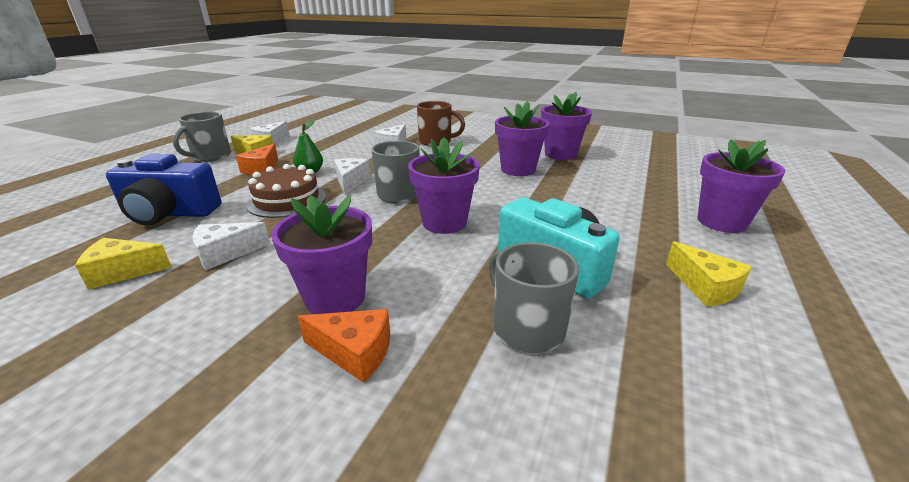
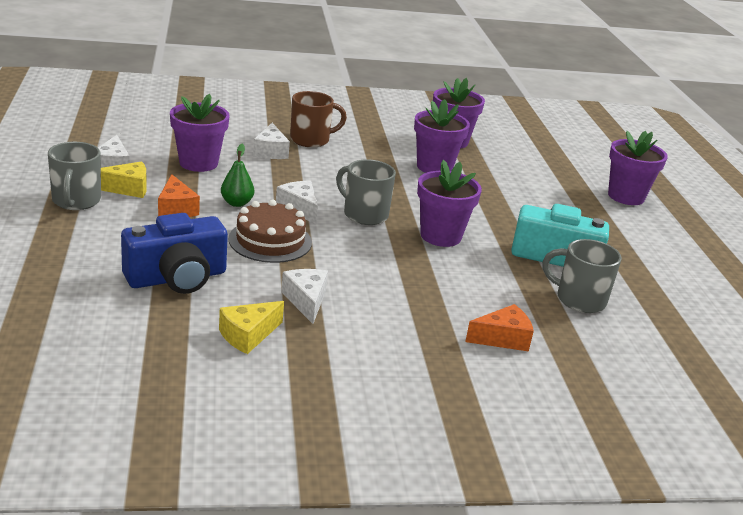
camera: 35 degrees left, 0 degrees up
(225, 253) = (306, 301): white cheese -> white cheese turned 135 degrees clockwise
(335, 298) = (444, 312): purple flower pot -> purple flower pot (198, 163)
(705, 287) = (649, 250): yellow cheese -> none

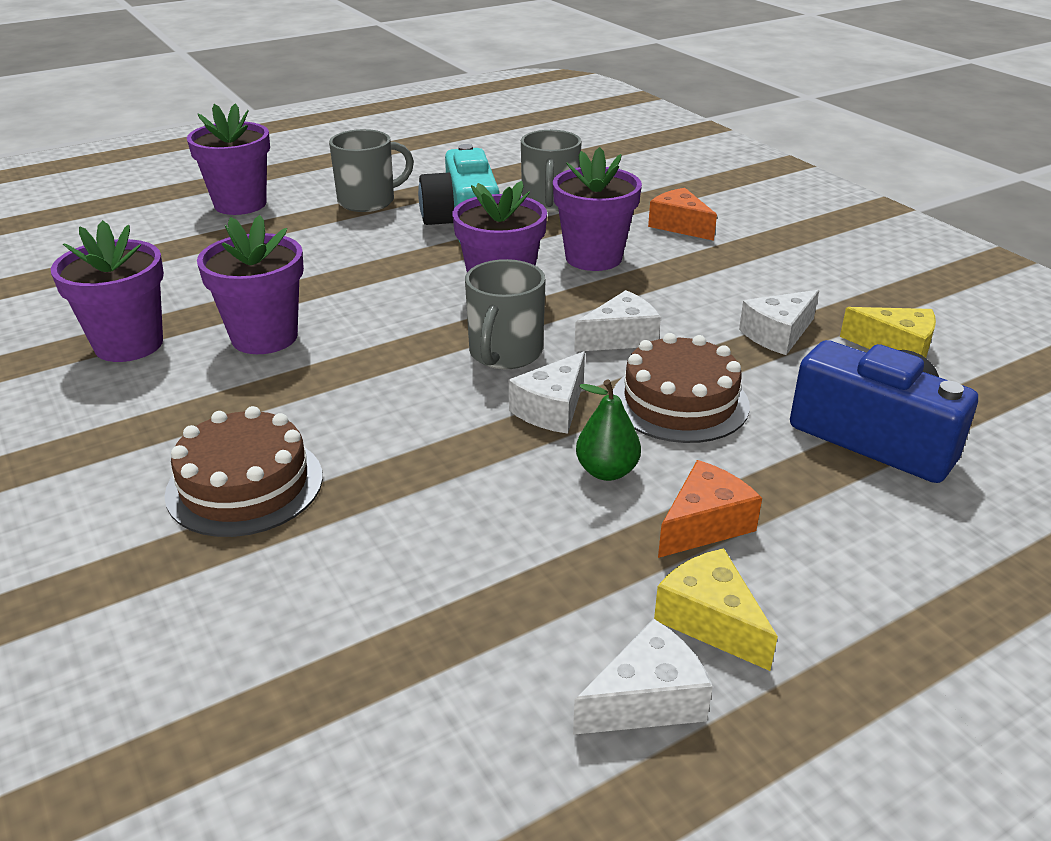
camera: 110 degrees left, 5 degrees up
(76, 201) = (839, 662): grey mug -> grey mug (368, 201)
(198, 163) = (498, 581): purple flower pot -> purple flower pot (593, 258)
(270, 151) = (351, 513): white cheese -> white cheese (620, 338)
(311, 140) = (245, 485): brown mug -> brown cake

